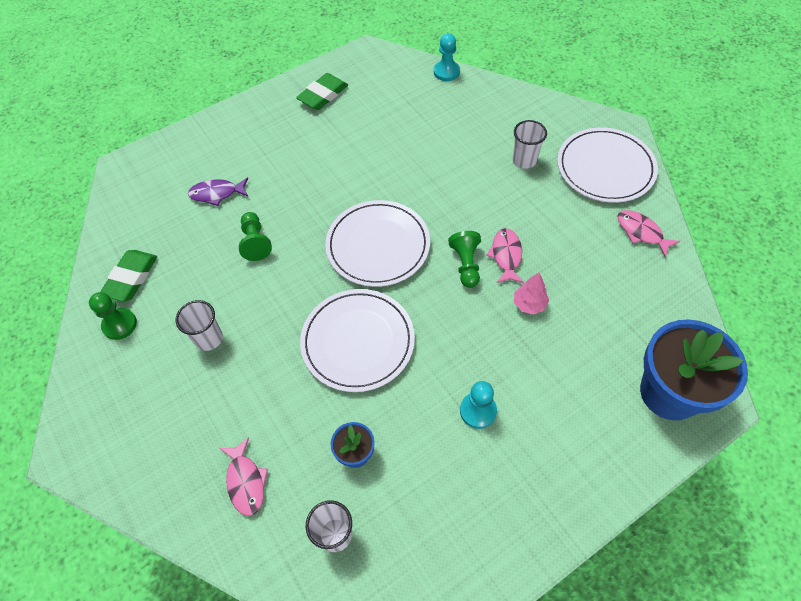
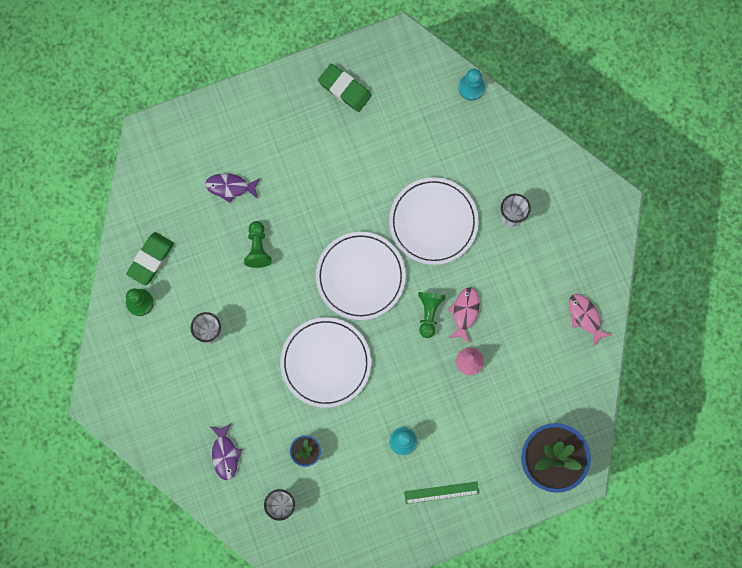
camera: 10 degrees right, 20 degrees up
(246, 481) = (225, 454): pink fish -> purple fish
(323, 95) = (345, 89): green eraser -> green eraser turned 75 degrees clockwise
(548, 464) = (441, 492): none -> green ruler
(605, 168) = (581, 242): white plate -> white plate (433, 222)

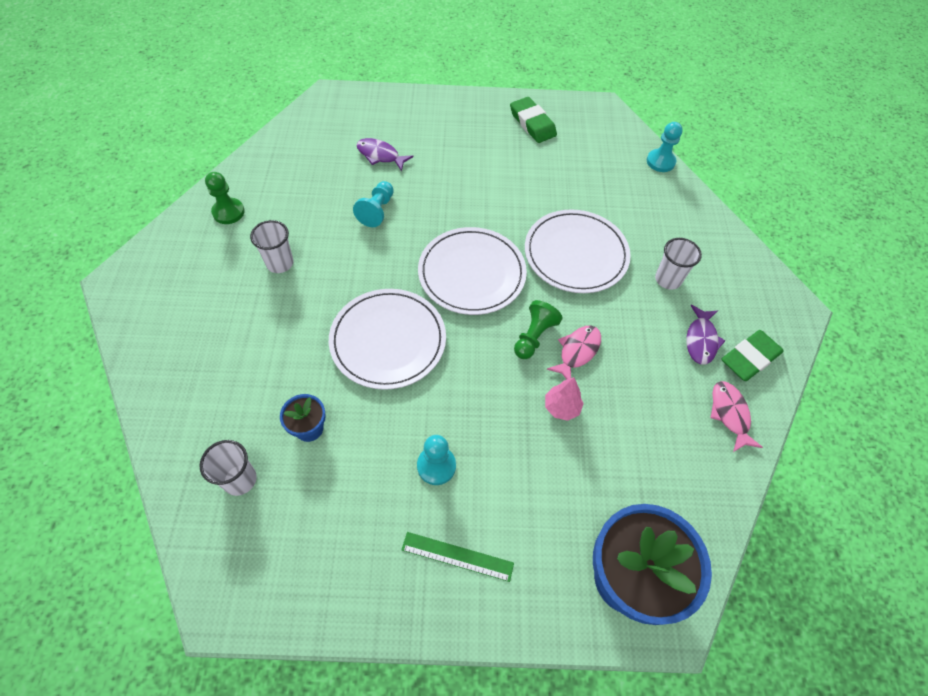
camera: 20 degrees right, 20 degrees down
(150, 259) = (265, 182): green eraser -> green eraser (749, 358)
(225, 454) = (213, 390): purple fish -> purple fish (701, 340)
(258, 248) = (377, 211): green pawn -> turquoise pawn

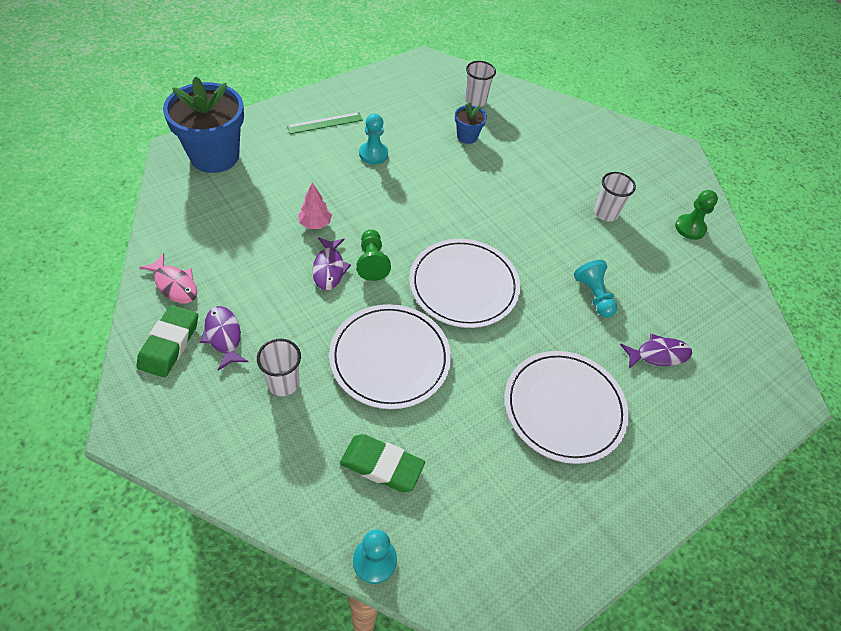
camera: 140 degrees right, 5 degrees down
(388, 340) = (474, 204): white plate -> white plate (564, 408)
(532, 123) = (568, 514): green eraser -> green eraser (382, 465)
(577, 351) = (329, 268): pink fish -> purple fish

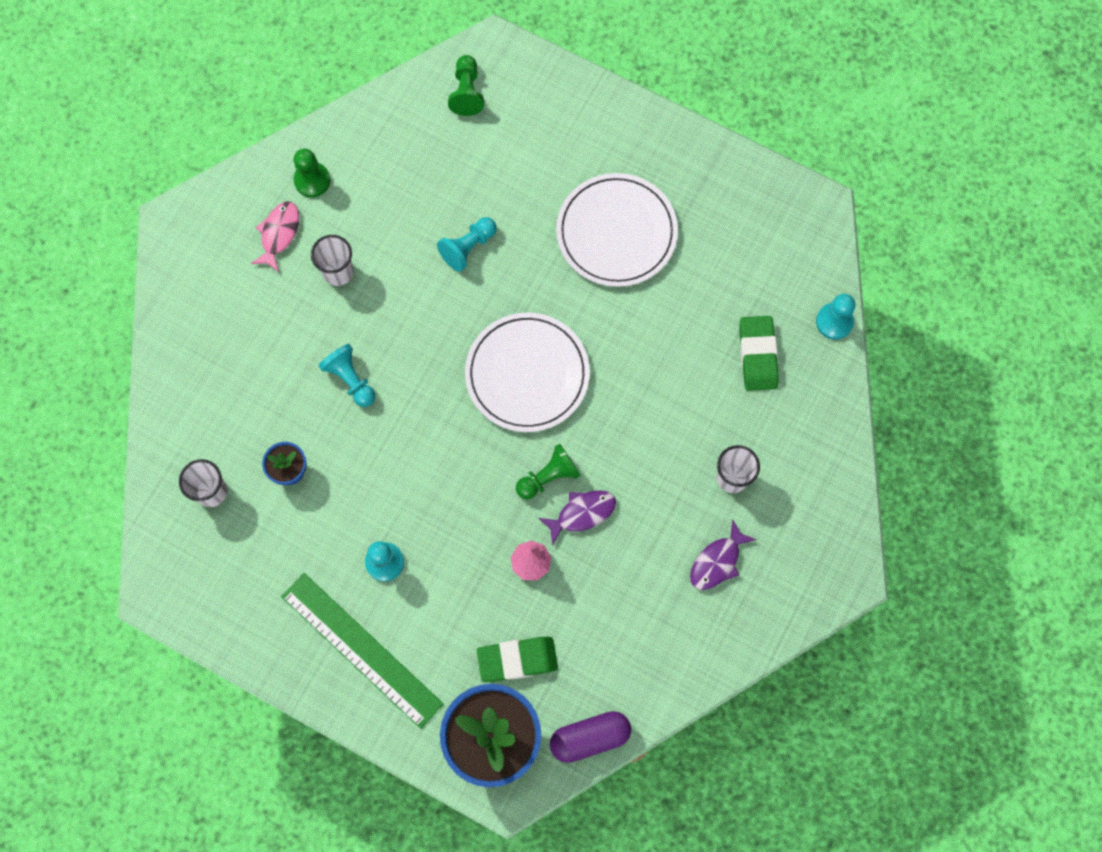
camera: 110 degrees left, 20 degrees up
(169, 201) = (590, 737): none -> purple capsule
(169, 344) = (754, 604): green eraser -> green eraser (517, 660)
(175, 284) = (689, 649): pink fish -> pink fish (279, 234)
(325, 123) = (361, 649): green ruler -> green ruler, size x1.85
(390, 358) = (652, 401): white plate -> none
(516, 188) = (350, 379): none -> turquoise pawn
(658, 354) = (509, 170): purple fish -> none
(748, 357) = (467, 92): none -> green pawn

